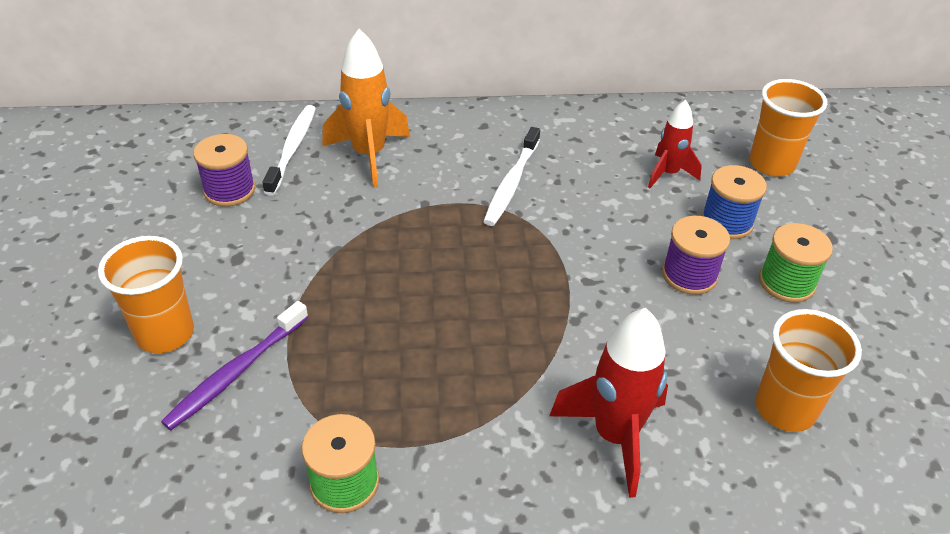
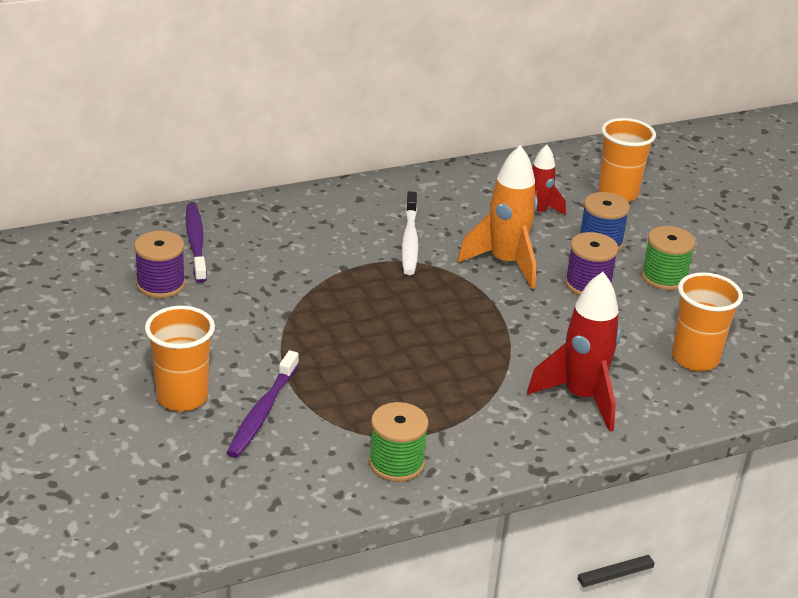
camera: 20 degrees left, 10 degrees down
(292, 149) = (196, 243): white toothbrush -> purple toothbrush
(369, 155) = (270, 237): orange rocket -> orange rocket (505, 263)

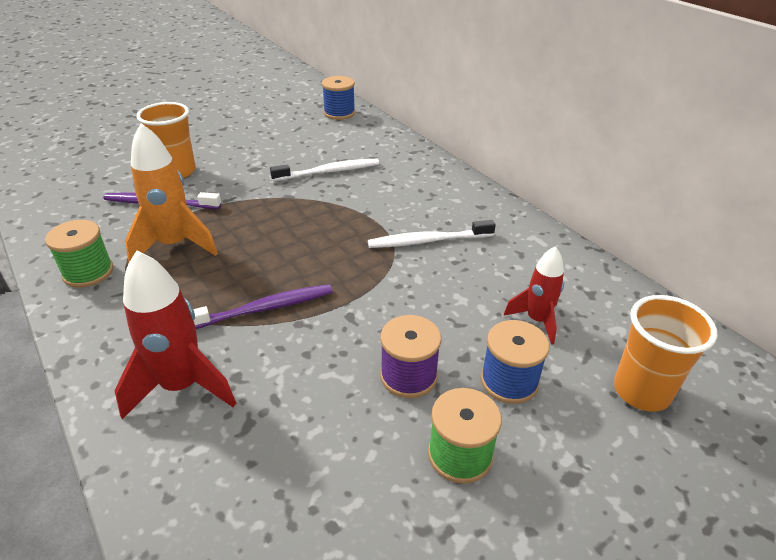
camera: 80 degrees right, 5 degrees up
(75, 249) = (339, 113): none -> blue spool
(160, 284) = (310, 145): purple spool -> none
(196, 243) = (368, 148): purple toothbrush -> purple toothbrush (263, 309)
(241, 280) = (328, 172): none -> white toothbrush
(505, 263) = (420, 305): orange rocket -> orange rocket (175, 245)
(695, 359) = (274, 501): orange cup -> none

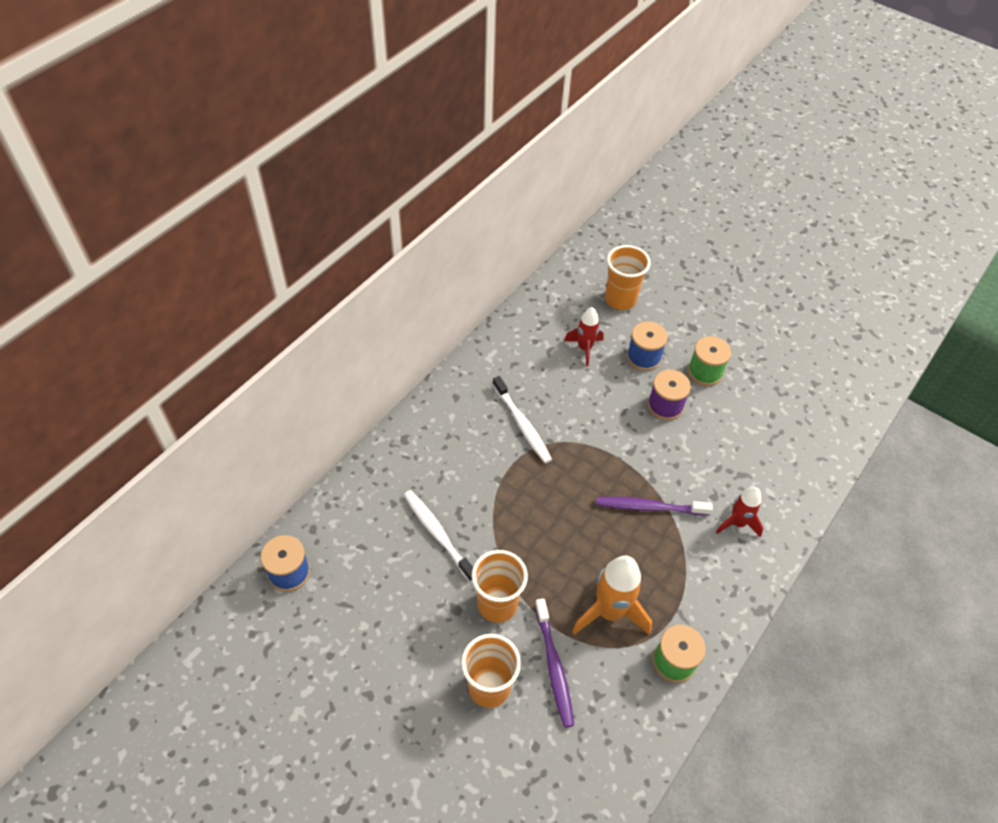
camera: 110 degrees left, 15 degrees up
(182, 386) = (737, 523): red rocket -> red rocket, size x0.62
(240, 187) = (497, 604): none -> orange cup
(263, 309) = (650, 507): purple toothbrush -> purple toothbrush turned 45 degrees counterclockwise

